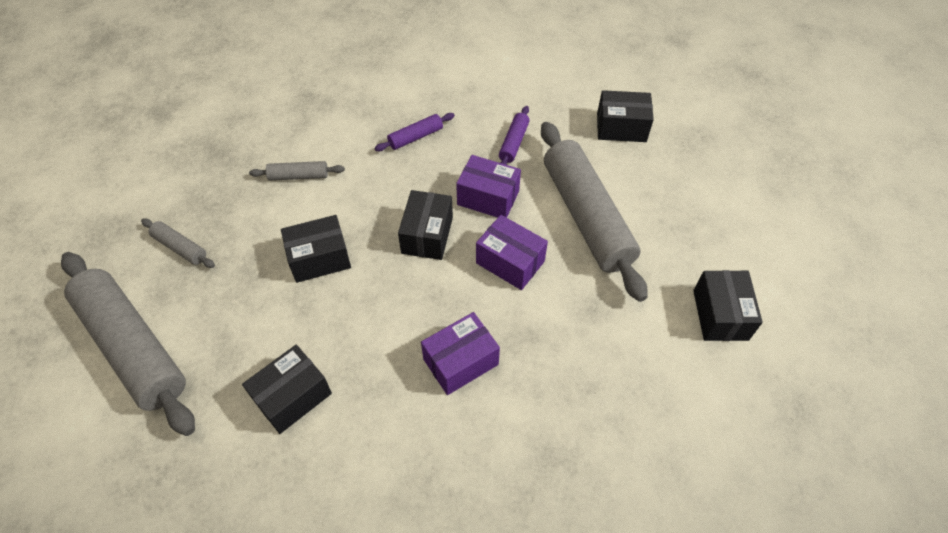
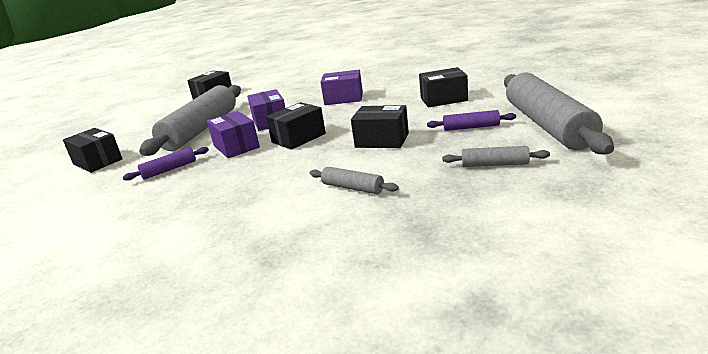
camera: 140 degrees left, 30 degrees down
(180, 247) = (494, 164): grey rolling pin -> grey rolling pin turned 60 degrees counterclockwise
(415, 137) = (225, 191): purple rolling pin -> purple rolling pin (471, 127)

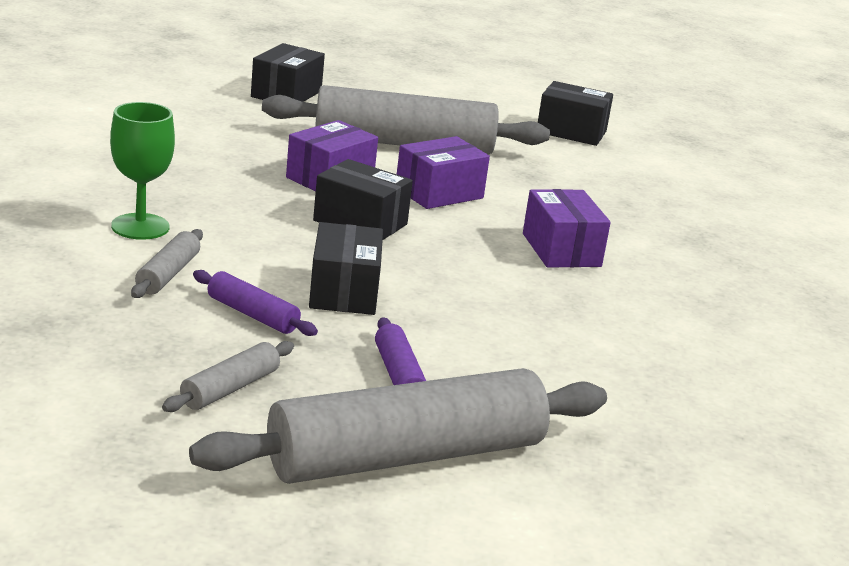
camera: 65 degrees right, 0 degrees up
(169, 169) = (252, 144): purple rolling pin -> purple rolling pin (252, 314)
(279, 200) = (140, 227): none -> green goblet
(443, 99) = (559, 352): black box -> none
(494, 164) = (230, 388): grey rolling pin -> grey rolling pin turned 45 degrees clockwise

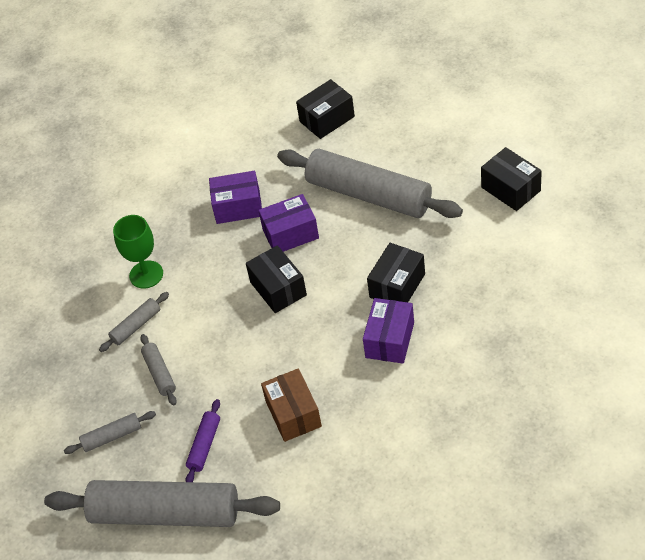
camera: 40 degrees right, 25 degrees up
(252, 314) = (159, 373): purple rolling pin -> grey rolling pin
(344, 292) = (223, 361): black box -> black box (397, 285)
(439, 193) = (352, 261): purple box -> purple box (238, 207)
(502, 327) = (293, 414): none -> brown box

